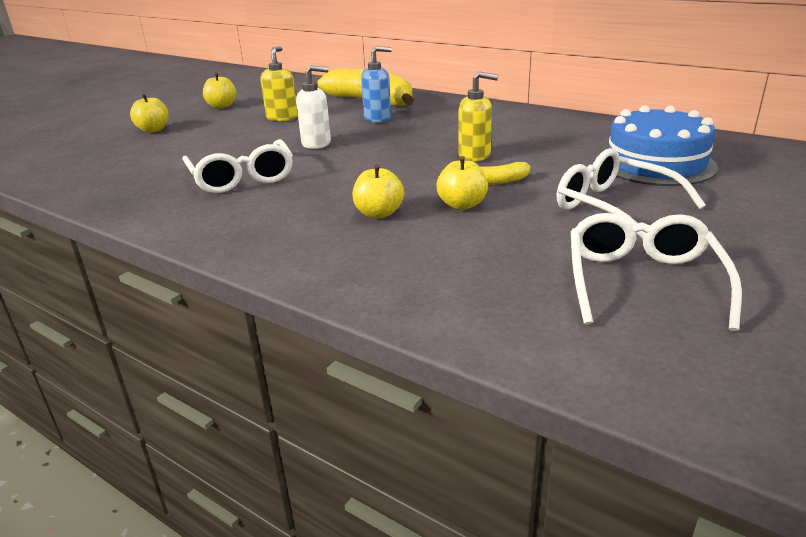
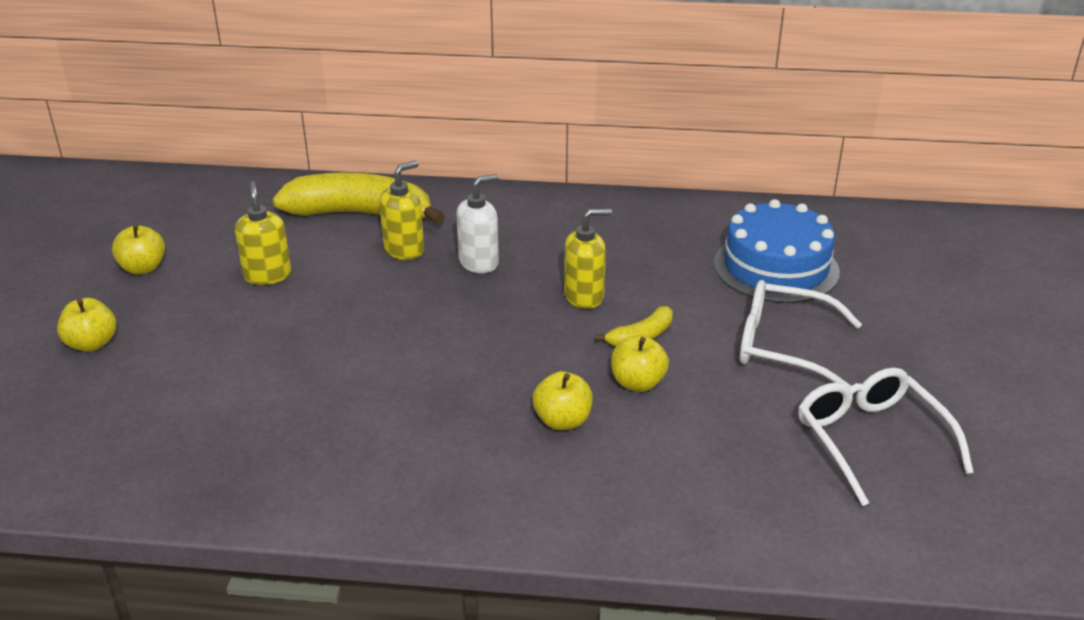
camera: 30 degrees left, 5 degrees up
(242, 178) = (338, 407): white glasses -> none
(316, 143) = (371, 318): white soap dispenser -> white soap dispenser (479, 262)
(378, 118) = (404, 250): blue soap dispenser -> yellow soap dispenser

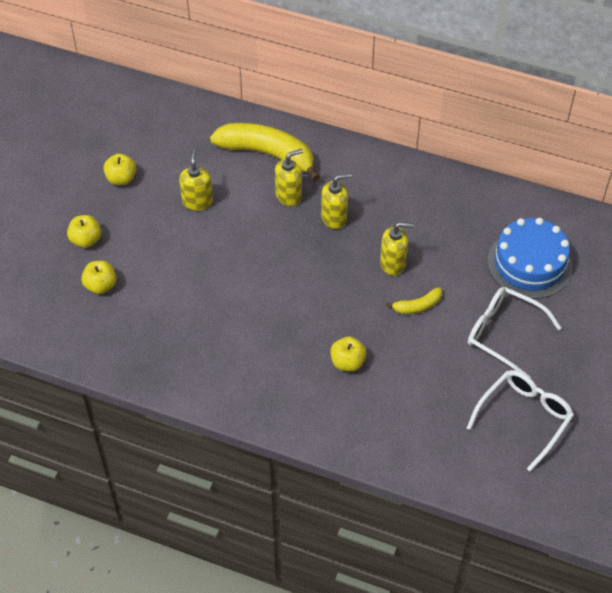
camera: 15 degrees right, 20 degrees up
(479, 262) = (334, 218): white soap dispenser -> yellow soap dispenser
(637, 383) = (401, 343): yellow apple -> yellow apple (101, 285)
(871, 440) = (524, 418): white glasses -> white glasses turned 45 degrees clockwise

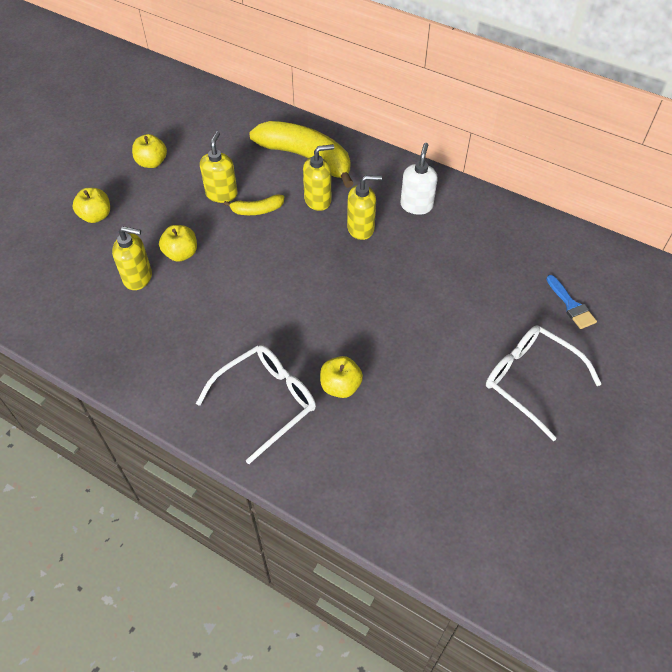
camera: 10 degrees right, 0 degrees up
(101, 285) = (95, 263): yellow apple -> yellow apple (181, 254)
(380, 188) = (416, 205): none -> white soap dispenser
(393, 263) = (415, 284): yellow soap dispenser -> yellow soap dispenser (138, 277)
(417, 306) = (434, 334): yellow banana -> yellow banana (257, 210)
(524, 418) = (542, 488): white glasses -> white glasses (266, 402)
(529, 264) = (571, 305): blue cake -> blue brush

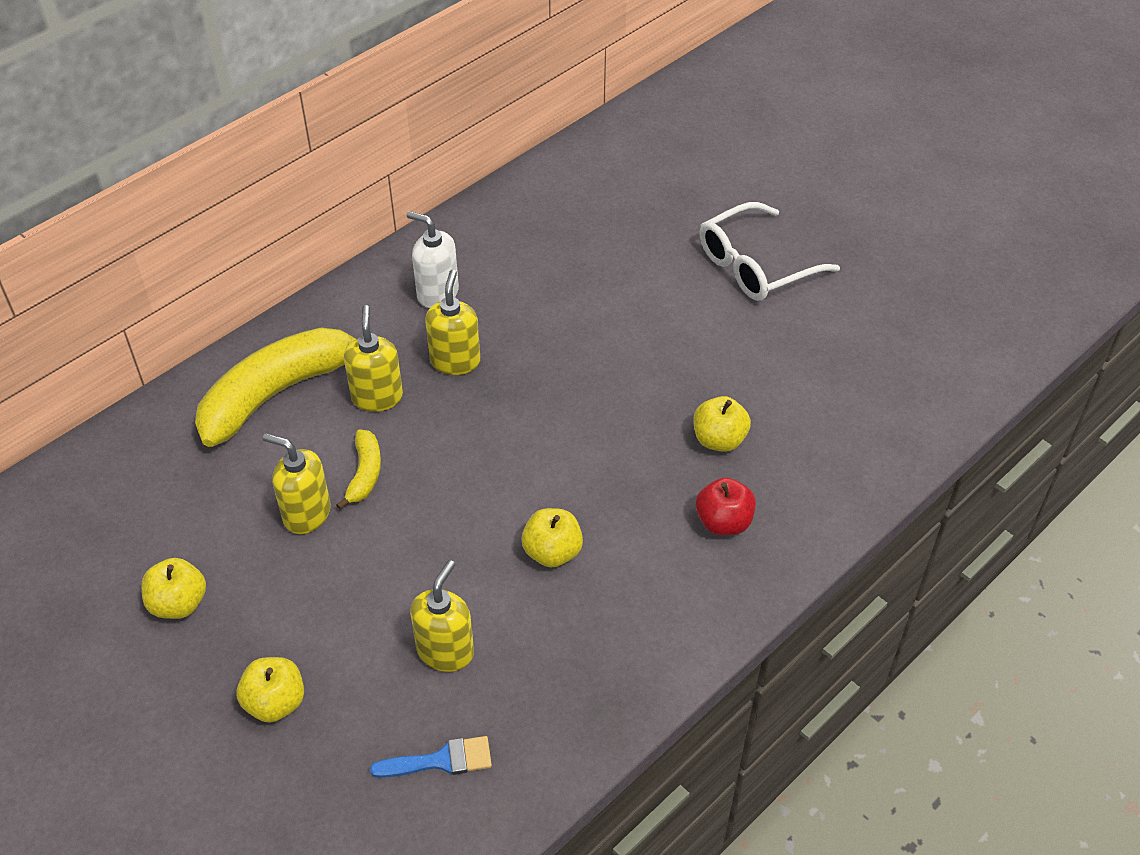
camera: 75 degrees left, 5 degrees down
(181, 254) = (417, 586): yellow apple -> yellow apple (552, 552)
(266, 402) = (723, 522): white glasses -> red apple
(571, 305) = (659, 200): blue brush -> blue brush (441, 760)

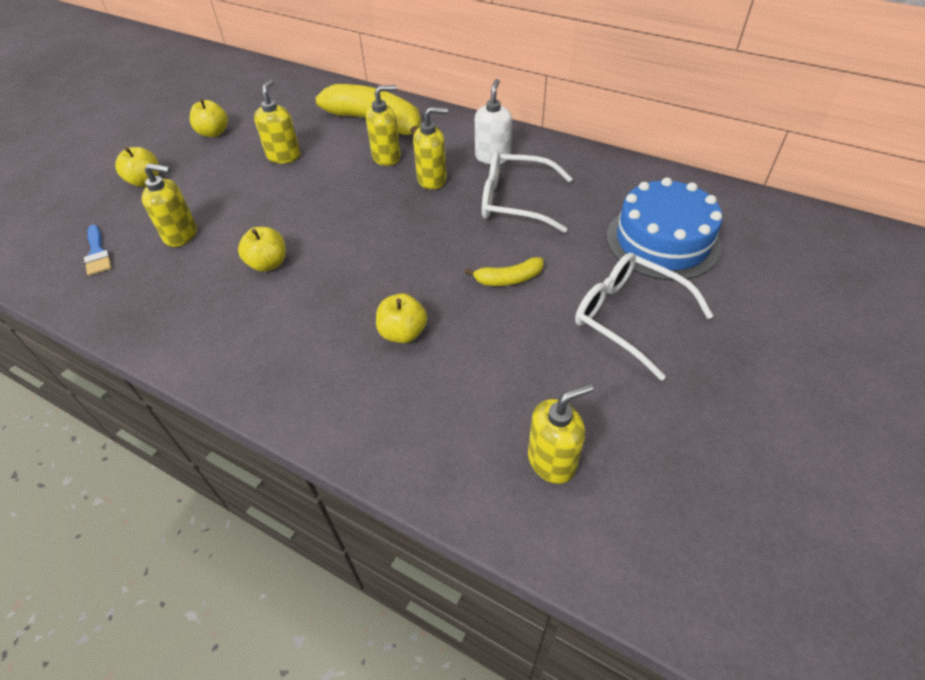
camera: 75 degrees right, 0 degrees up
(365, 473) = (321, 168): yellow banana -> yellow banana (509, 279)
(539, 296) = (515, 201): none -> white glasses
(659, 205) = (662, 241): none -> blue cake
(723, 522) = (313, 353): red apple -> none
(903, 366) = (552, 460): none -> yellow soap dispenser

